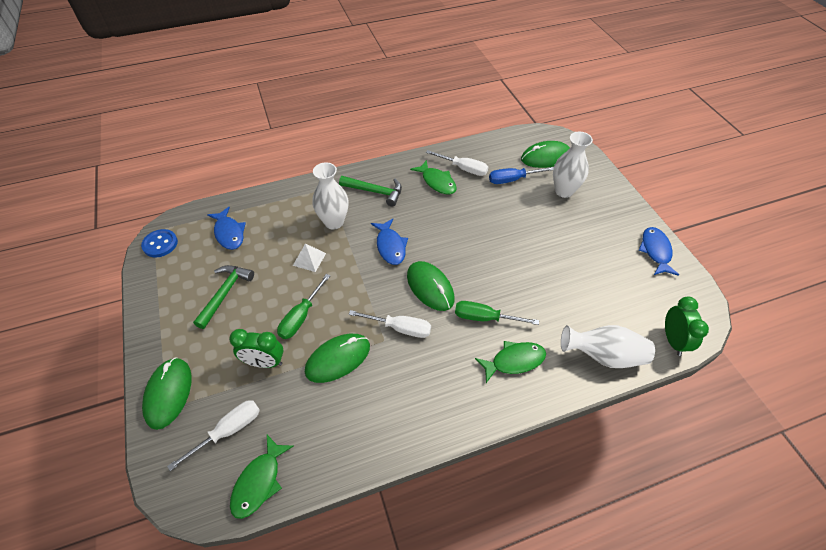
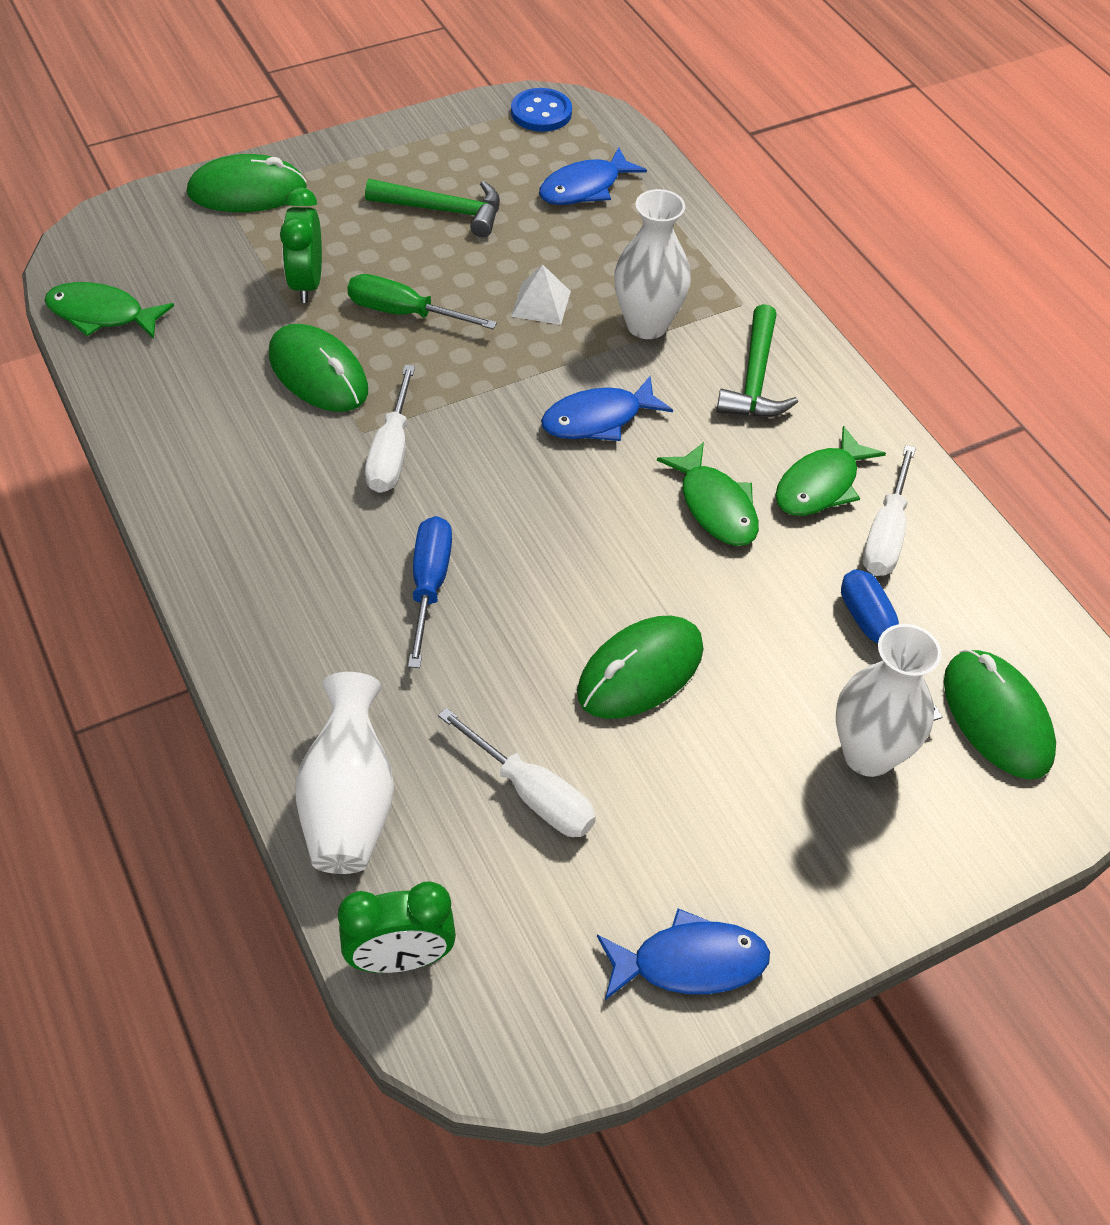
camera: 80 degrees right, 0 degrees up
(229, 430) = (184, 267): white screwdriver -> white screwdriver (532, 794)
(430, 287) = (497, 491): green mouse -> green mouse (640, 671)
(484, 318) = (429, 585): green screwdriver -> blue screwdriver
(514, 361) = (327, 636): green fish -> green fish (715, 506)

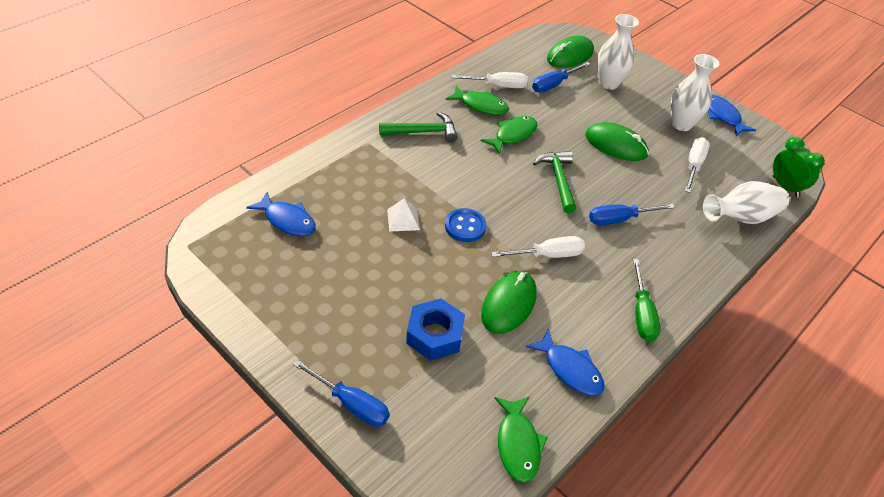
camera: 110 degrees left, 5 degrees down
(247, 191) = (352, 404): green mouse -> blue screwdriver
(307, 283) = (435, 335): green clock -> blue nut
(403, 313) = (439, 278): green screwdriver -> green screwdriver (642, 314)
(443, 210) = (334, 284): green hammer -> green hammer (558, 180)
(541, 112) = (208, 257): blue button -> blue button (465, 226)
(598, 419) = (480, 181): blue fish -> blue fish (570, 369)
(647, 325) = (401, 174): white vase -> white vase (681, 124)

